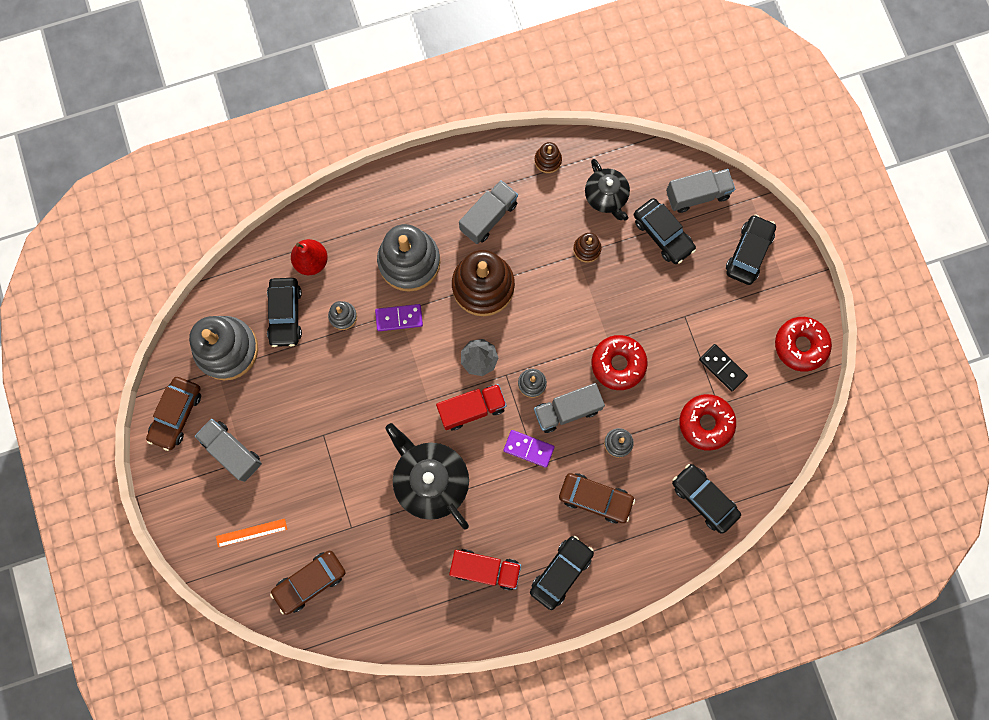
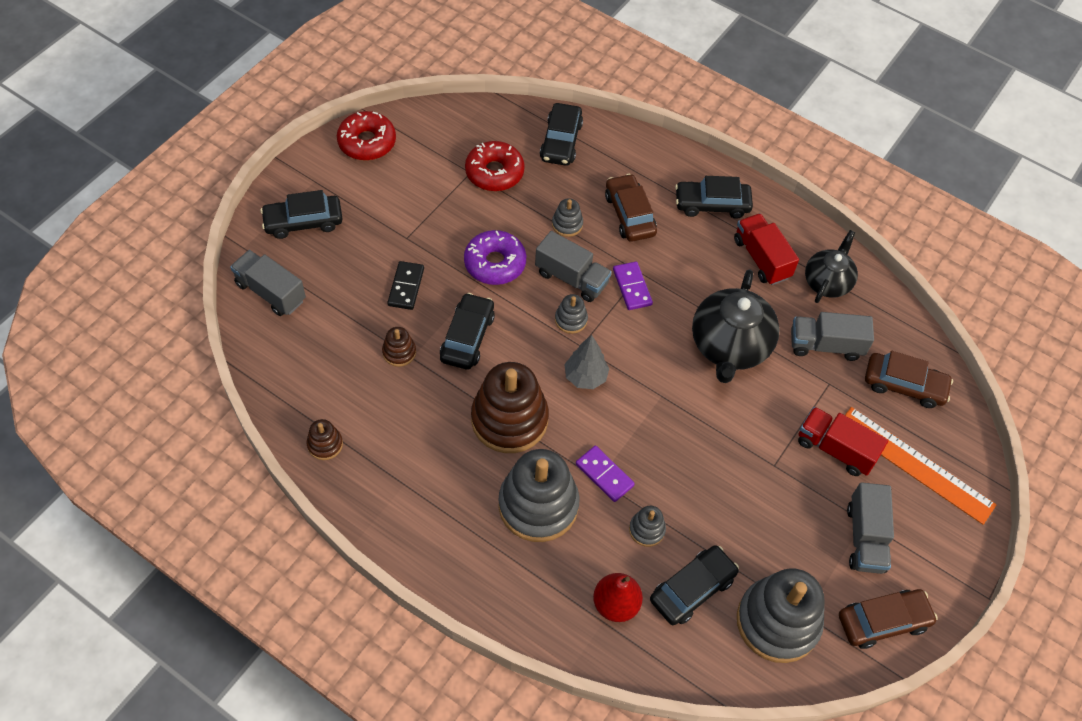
camera: 130 degrees left, 20 degrees down
(251, 532) = (914, 465): orange ruler -> orange ruler, size x2.00
(472, 409) = (637, 354): red truck -> red truck (835, 449)
(488, 217) = (431, 461): grey truck -> grey truck (825, 345)
(606, 197) = (329, 367): black teapot -> black teapot (827, 282)
(618, 364) = (495, 263): red donut -> purple donut
(662, 234) = (335, 298): black car -> black car (467, 337)
(722, 368) = (433, 186): black domino -> black domino (406, 287)

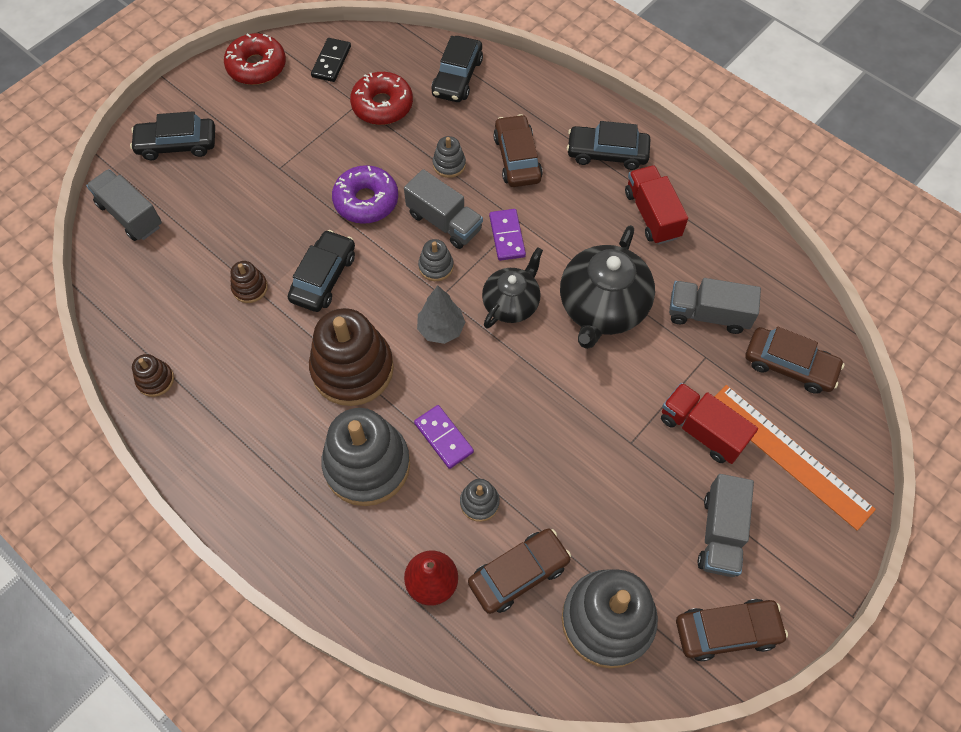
camera: 10 degrees right, 5 degrees up
(406, 287) = (269, 219): black domino -> black domino (331, 62)
(692, 589) = (518, 574): black car -> brown car
(827, 282) = (720, 245): black teapot -> black teapot (511, 303)

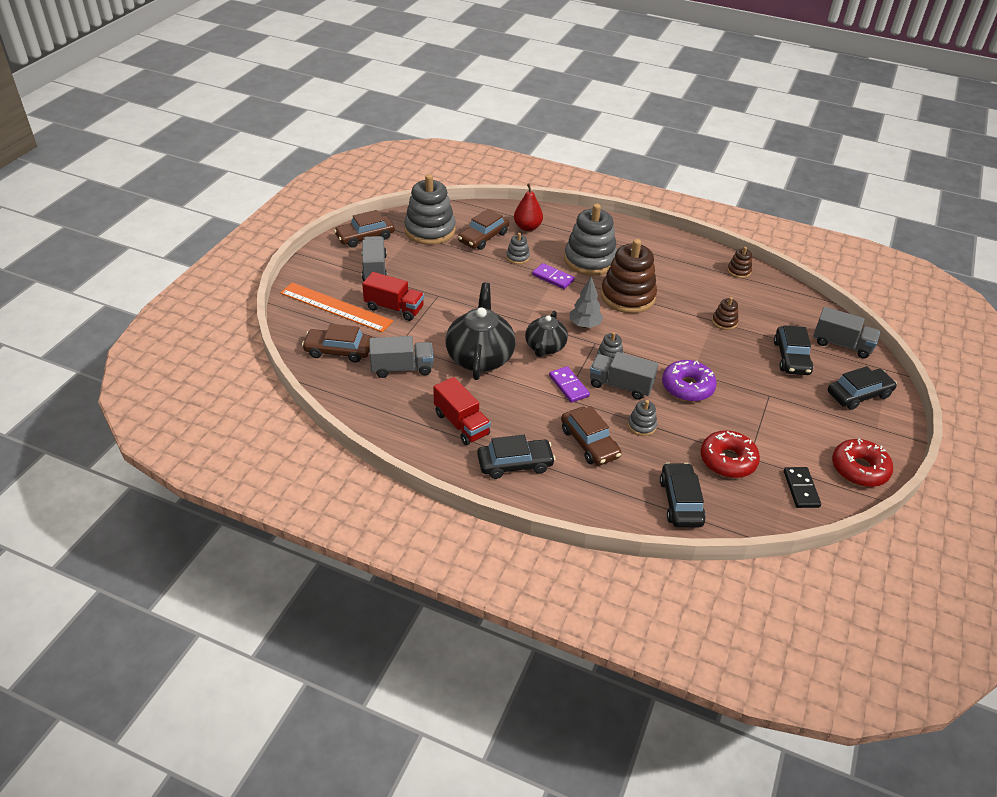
camera: 160 degrees right, 20 degrees down
(323, 277) = (681, 336): black car -> black car (791, 357)

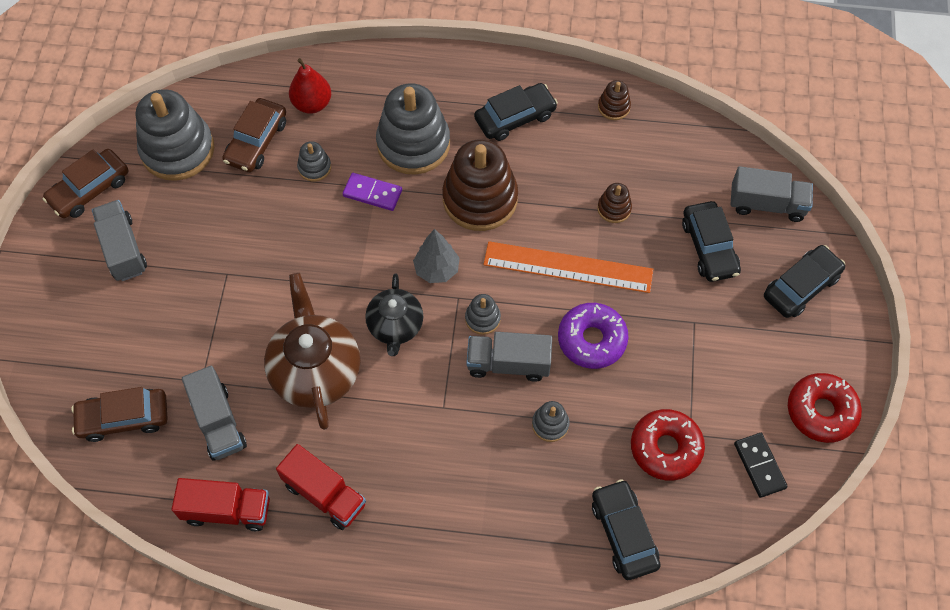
camera: 15 degrees left, 20 degrees up
(336, 307) = (93, 338): orange ruler -> orange ruler (568, 267)
(394, 308) = (174, 316): red truck -> red truck (227, 510)
(402, 368) = (218, 422): grey truck -> grey truck turned 90 degrees clockwise
(480, 357) = (316, 370): black teapot -> brown teapot
(515, 464) = (410, 539): black car -> black car (515, 117)
(569, 386) = (443, 385): purple domino -> none
(589, 443) = (493, 474): brown car -> none

